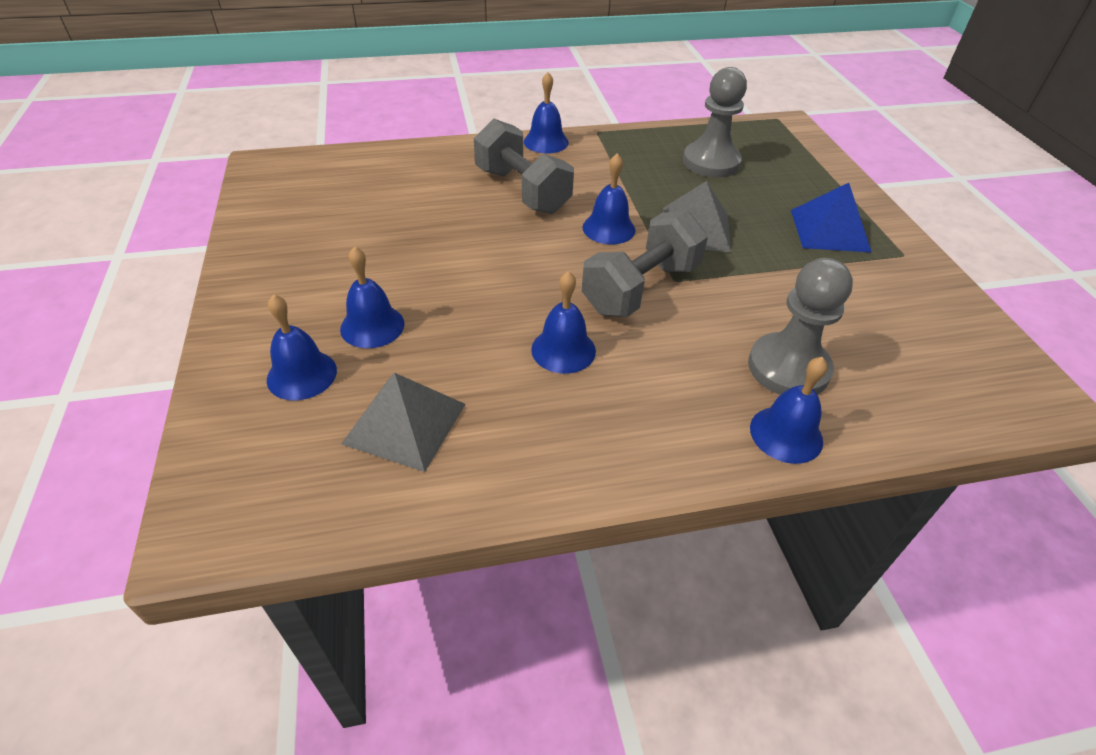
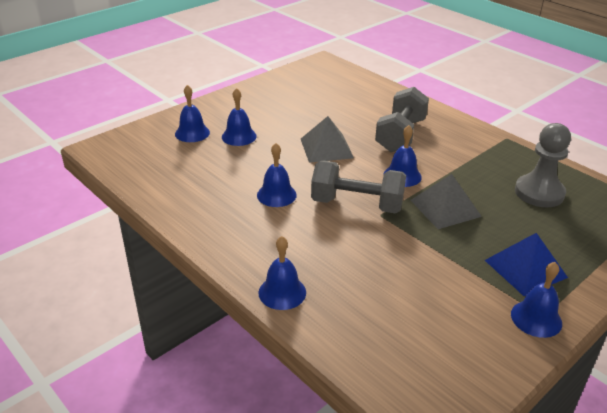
camera: 60 degrees right, 10 degrees down
(405, 423) = (186, 169): grey pyramid -> grey pyramid (326, 148)
(546, 142) = (464, 125): blue bell -> blue bell (536, 318)
(788, 368) = (342, 281): grey pawn -> none

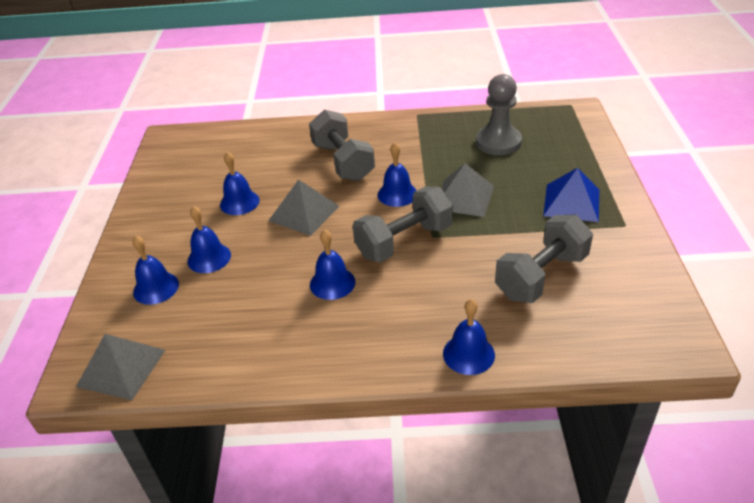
camera: 45 degrees left, 5 degrees up
(120, 157) = (121, 368): none -> grey pyramid
(411, 292) = (541, 276): none -> grey dumbbell
(536, 318) = (625, 231): blue bell -> blue bell (239, 202)

